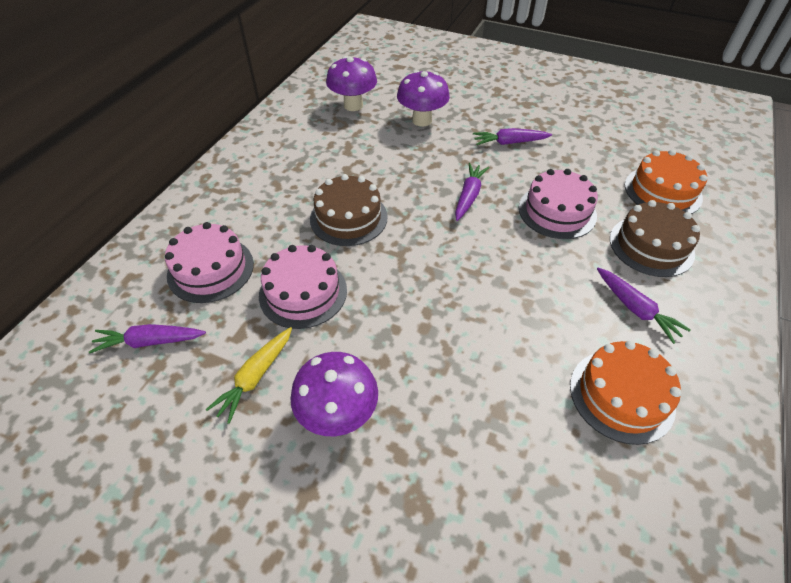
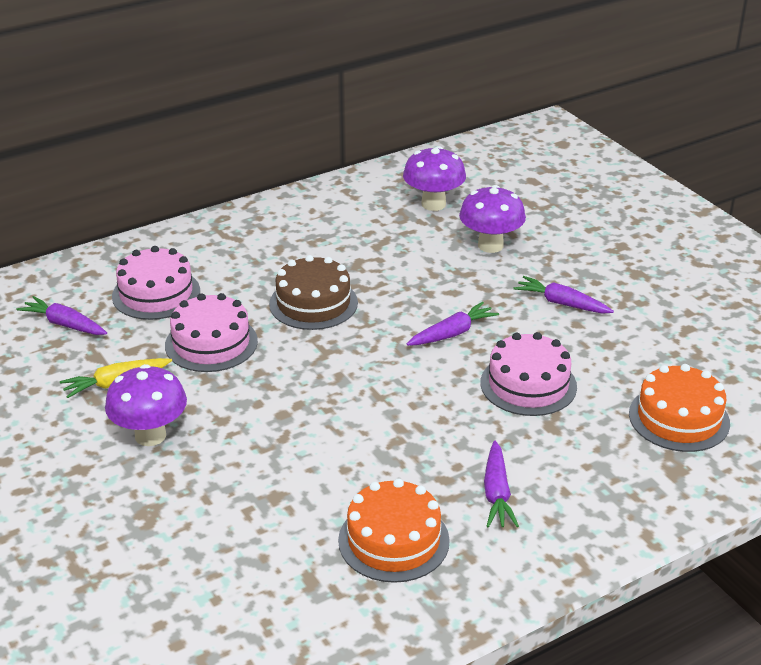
camera: 35 degrees right, 15 degrees down
(651, 246) = (590, 456): brown cake -> none

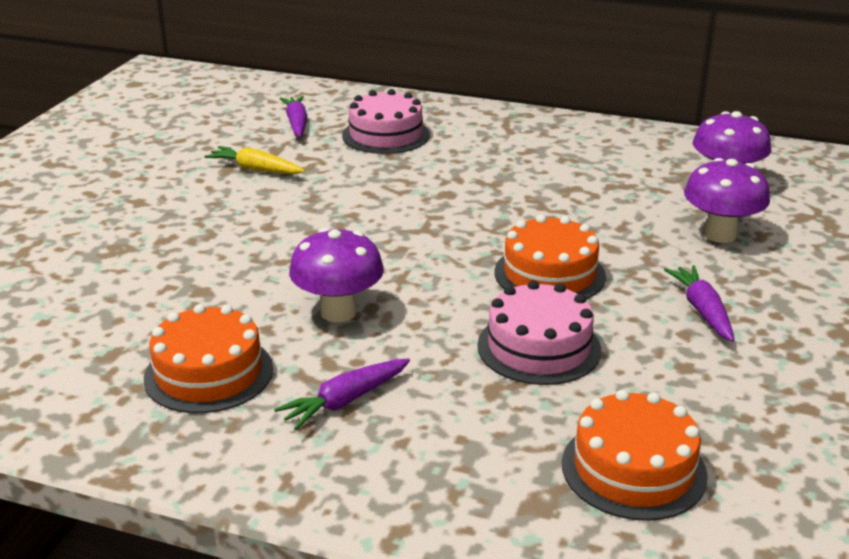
camera: 50 degrees right, 5 degrees down
(150, 435) = (211, 209): purple mushroom -> purple mushroom (338, 312)
(211, 343) = (358, 180): pink cake -> none
(313, 303) = (480, 195): brown cake -> none
(452, 333) = (549, 274): purple carrot -> orange cake

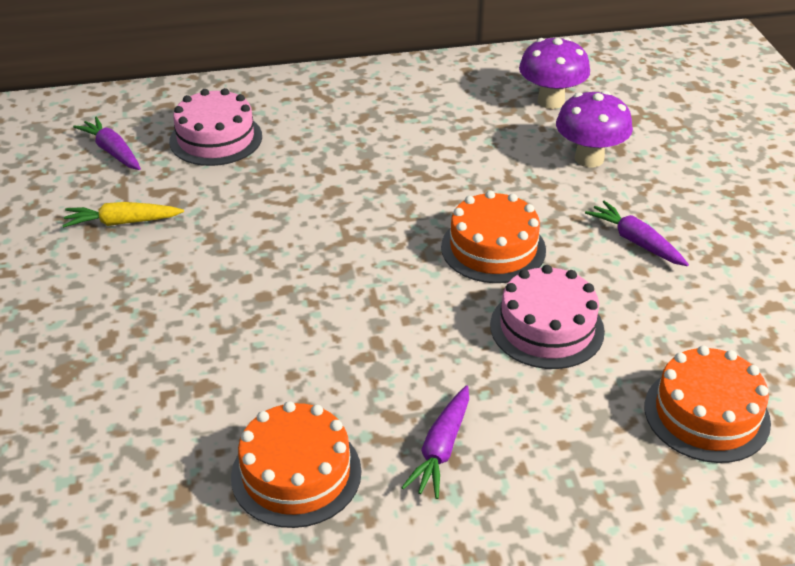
camera: 30 degrees left, 10 degrees up
(338, 312) = (352, 358): purple mushroom -> none

